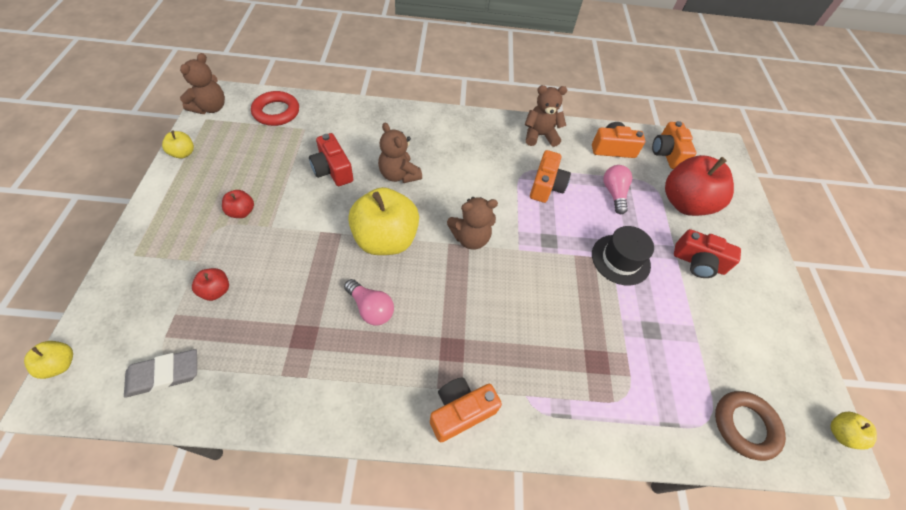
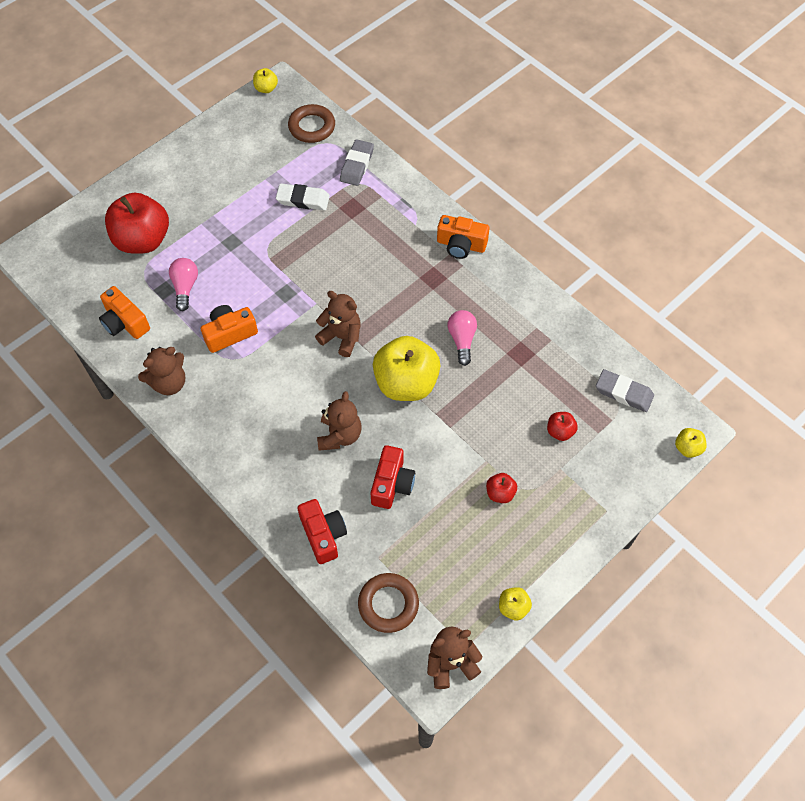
camera: 130 degrees left, 5 degrees up
(276, 112) = (388, 604): red ring -> brown ring
(540, 135) = (169, 383): brown teddy bear -> brown teddy bear turned 75 degrees counterclockwise
(614, 193) = (185, 287): pink light bulb -> pink light bulb turned 135 degrees clockwise
(620, 259) = (253, 244): black hat -> none
(642, 332) = (303, 200): none -> white eraser
(652, 418) = (357, 165): none -> grey eraser
(667, 154) = (86, 283): orange camera -> none
(698, 262) = (202, 202): red camera -> red camera (323, 535)

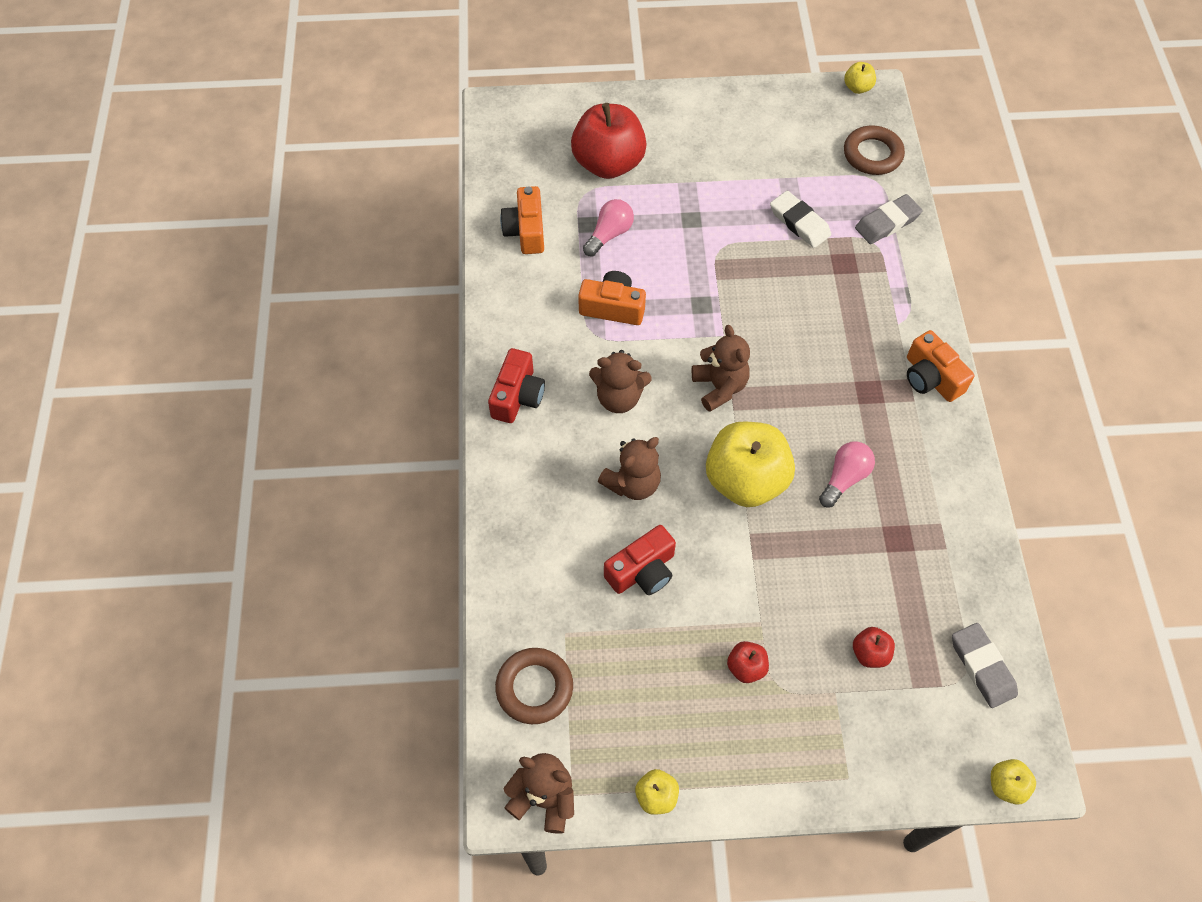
camera: 40 degrees right, 0 degrees up
(169, 383) = (516, 316): brown teddy bear -> brown teddy bear (619, 397)
(323, 535) = (532, 569): red camera -> red camera (517, 396)

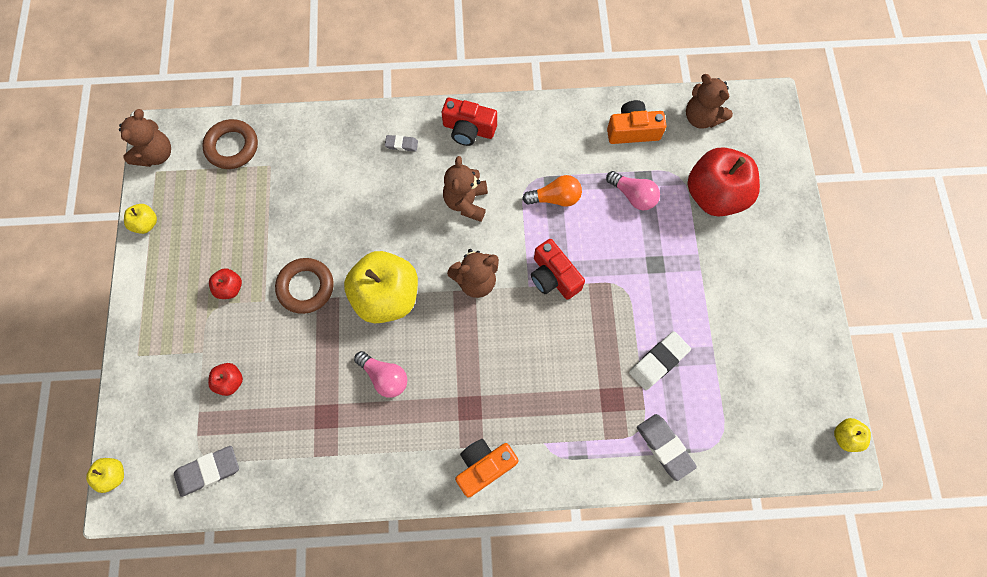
camera: 90 degrees right, 10 degrees up
(537, 471) = (401, 144): none -> grey eraser
(613, 307) = (555, 198): orange camera -> orange light bulb
(632, 483) = (388, 211): brown teddy bear -> brown teddy bear (701, 117)
(642, 571) = (313, 217): red camera -> red camera (553, 276)
(872, 154) = (753, 442): brown ring -> brown ring (306, 287)

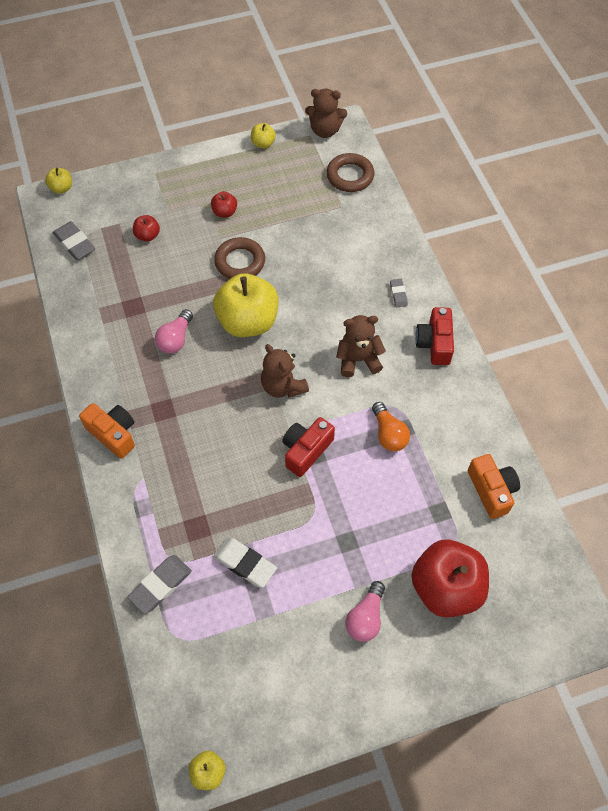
camera: 75 degrees right, 10 degrees down
(633, 195) = (416, 505): pink light bulb -> pink light bulb (366, 617)
(701, 117) = (536, 558): brown teddy bear -> none

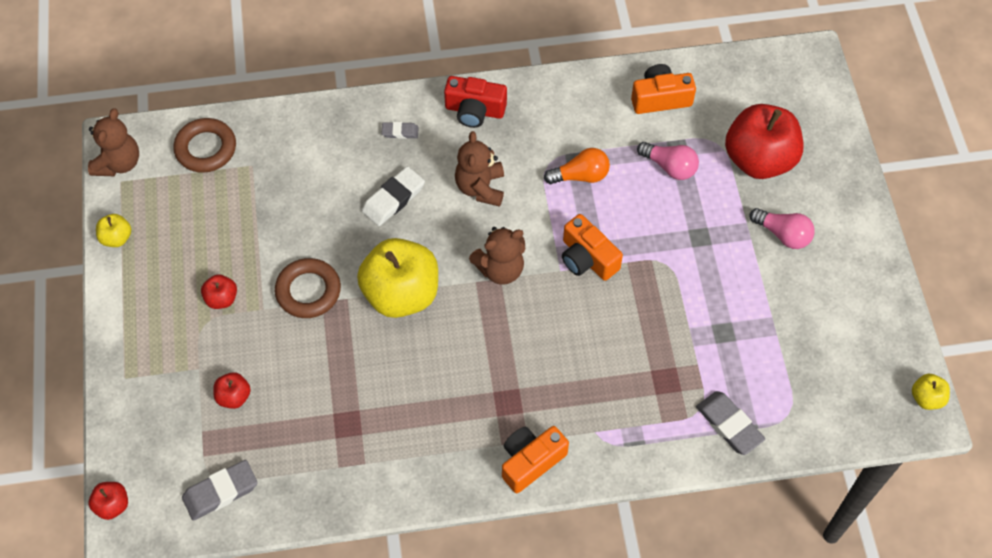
camera: 80 degrees left, 0 degrees up
(61, 188) = (112, 505): yellow apple -> red apple
(176, 339) = (408, 378): pink light bulb -> pink light bulb (669, 167)
(245, 563) = (713, 337): white eraser -> white eraser (393, 199)
(306, 450) = (587, 258): red camera -> orange camera

